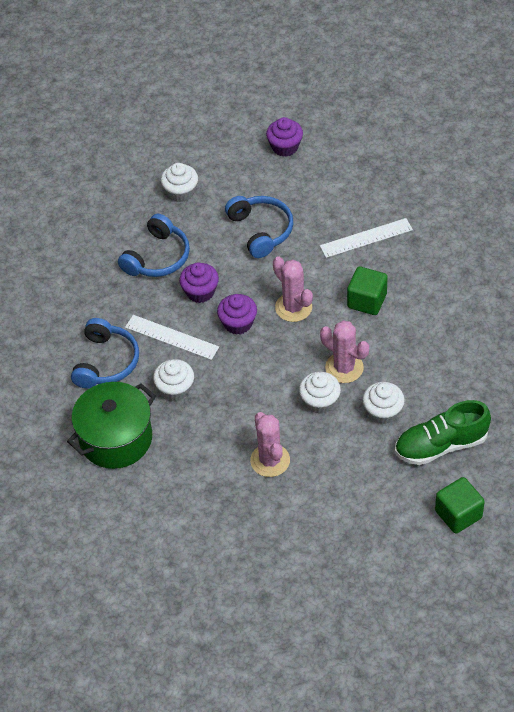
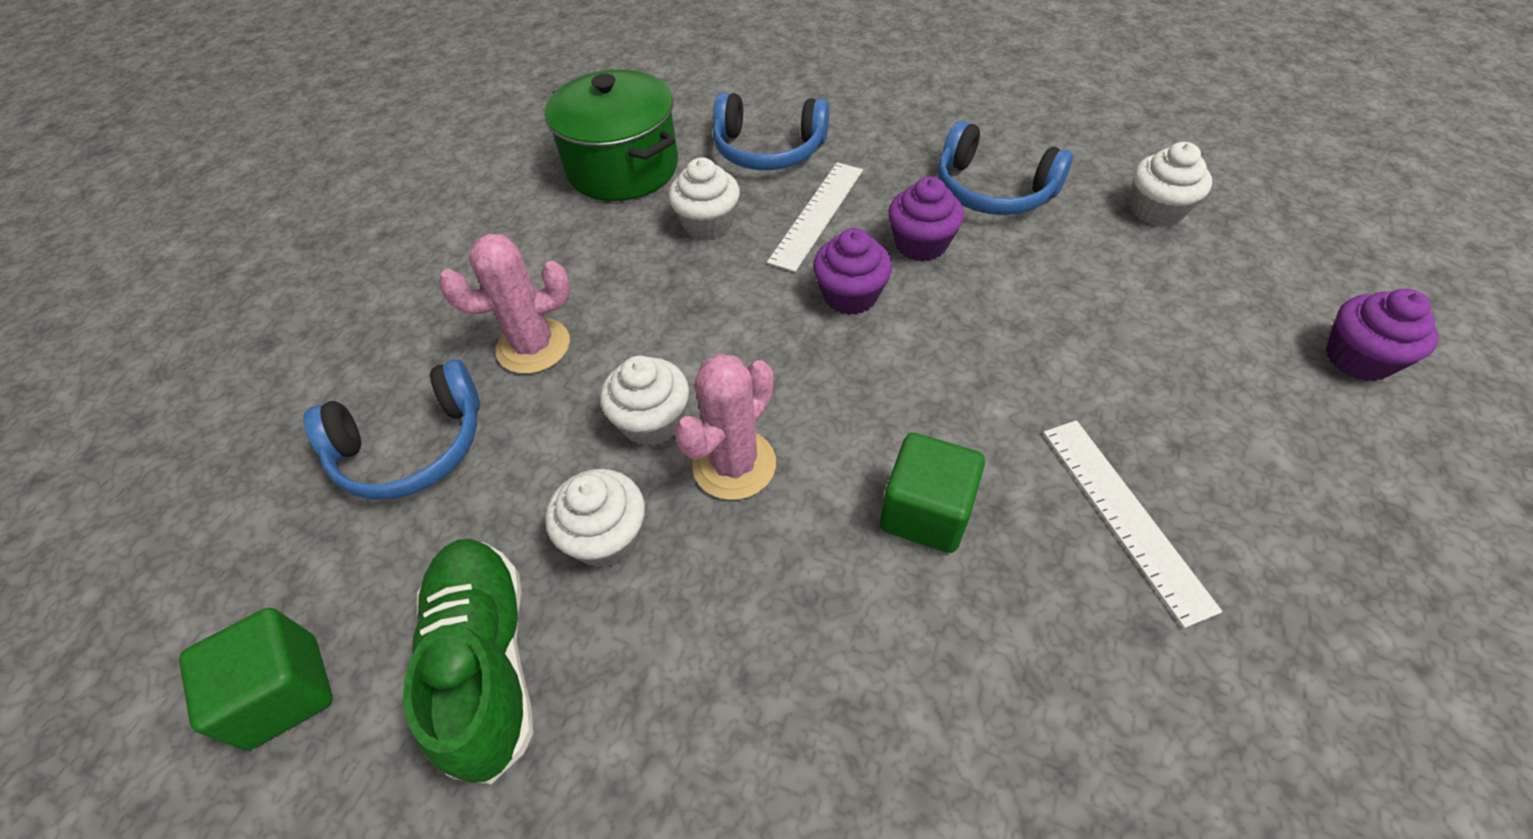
camera: 90 degrees right, 0 degrees up
(261, 230) = (1094, 323): blue headphones -> blue headphones (412, 448)
(293, 307) = (895, 377): pink cactus -> none

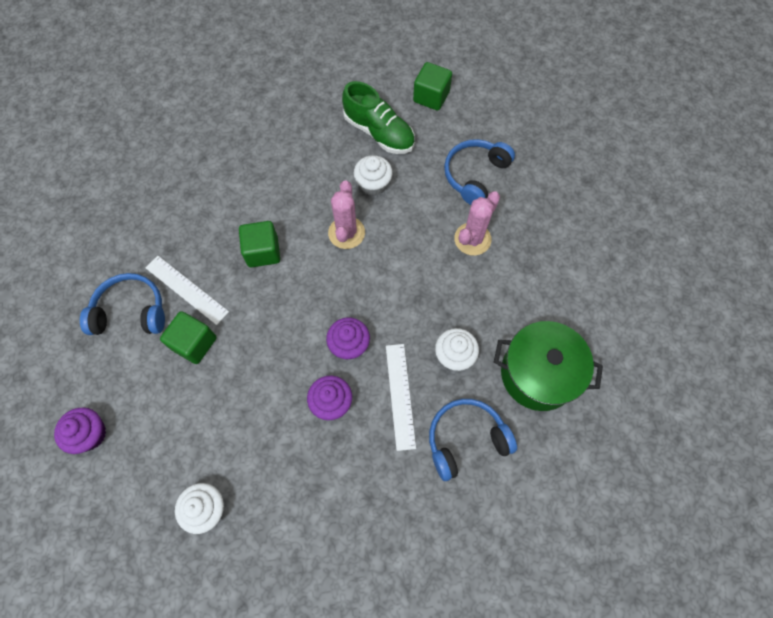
camera: 145 degrees right, 15 degrees up
(652, 421) = (392, 233): white cupcake -> none
(992, 190) = (310, 474): blue headphones -> blue headphones (131, 311)
(1129, 410) = (194, 343): none -> green cube

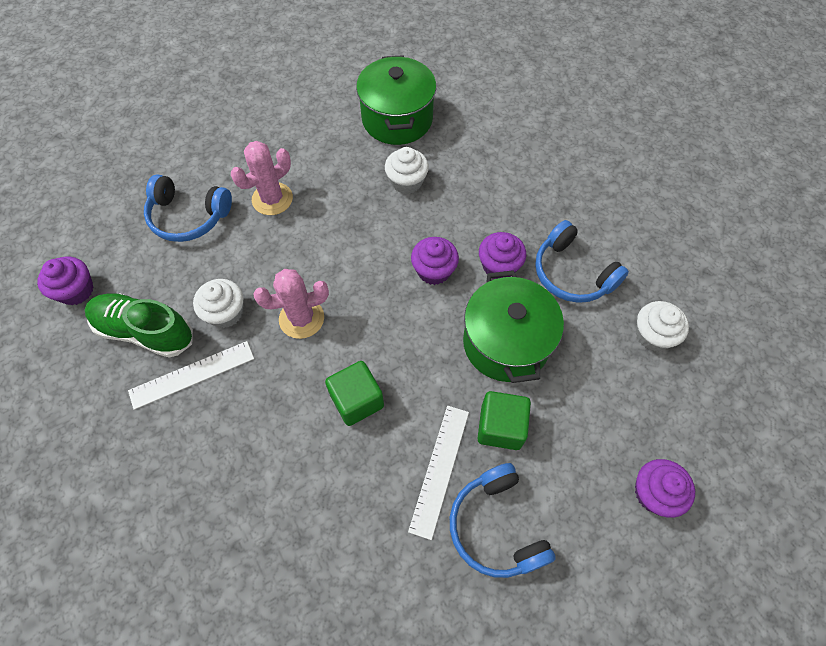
camera: 110 degrees left, 5 degrees down
(258, 376) = (506, 343): none -> green pot
(379, 132) = (145, 331): green shoe -> green shoe turned 90 degrees counterclockwise
(400, 395) = (465, 212): white ruler -> white ruler (192, 374)
(431, 97) = (76, 290): green cube -> purple cupcake
(466, 439) = (480, 154): blue headphones -> blue headphones (572, 273)
(472, 239) = (272, 199): pink cactus -> pink cactus turned 60 degrees counterclockwise

